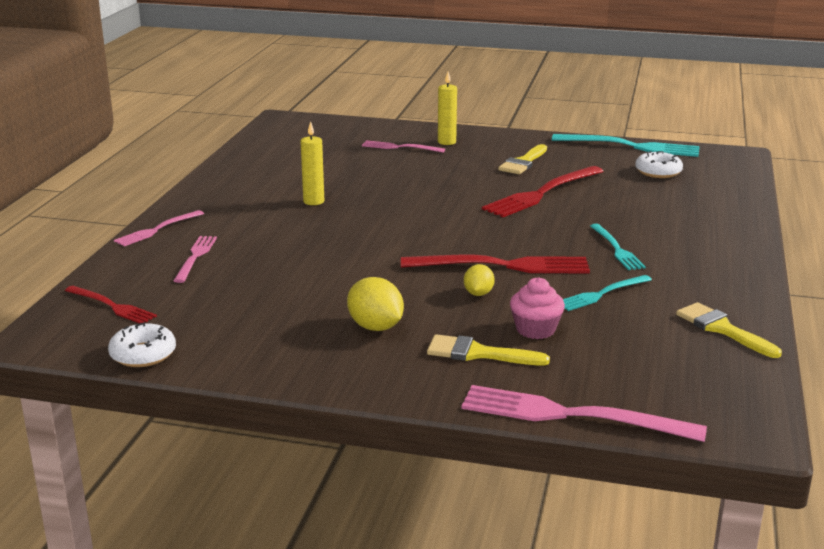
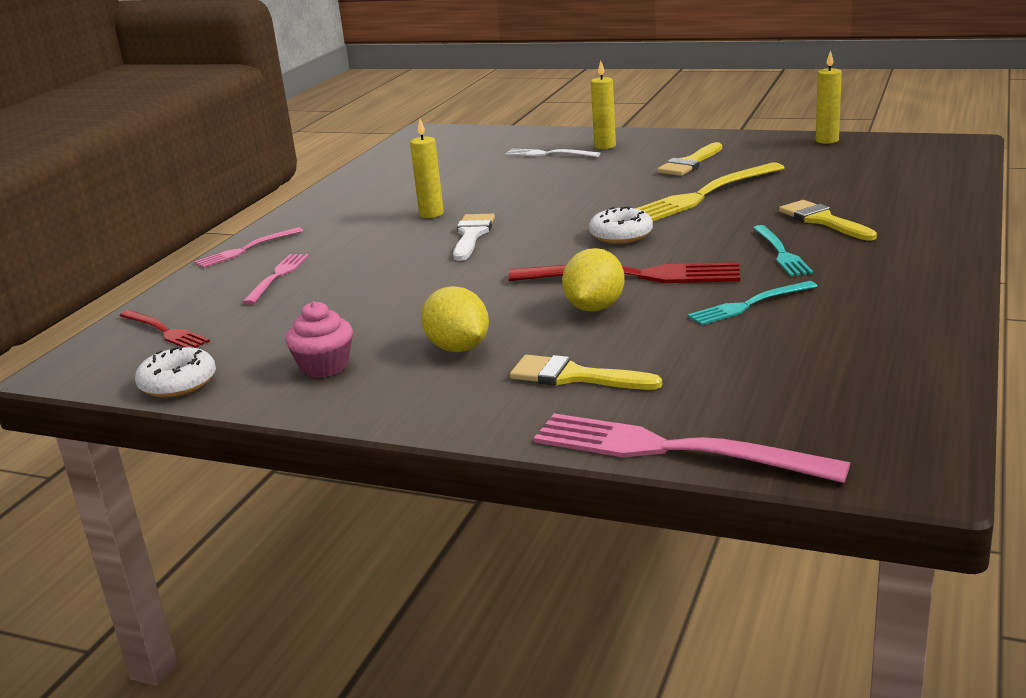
camera: 10 degrees right, 0 degrees up
(355, 223) = (472, 235): none -> white brush
(399, 147) = (548, 154): pink fork -> white fork
(478, 293) = (594, 308): yellow lemon -> yellow lemon, size x1.61
(535, 329) = (654, 347): pink cupcake -> pink cupcake (324, 366)
(541, 193) = (703, 195): red fork -> yellow fork
(631, 146) = (827, 140): turquoise fork -> yellow candle
(658, 172) = (854, 166): white donut -> white donut (621, 235)
(722, 329) = (898, 342): yellow brush -> yellow brush (822, 220)

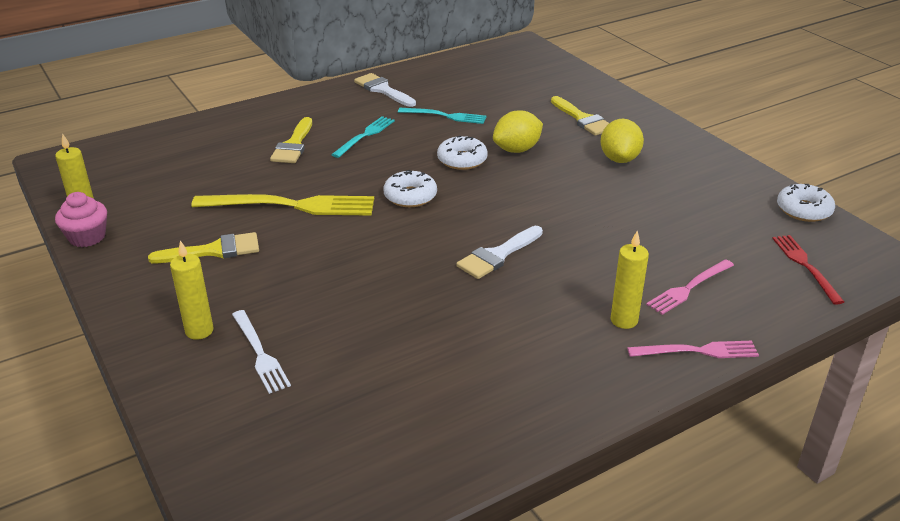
camera: 145 degrees left, 10 degrees up
(324, 366) = (704, 181): pink cupcake -> pink cupcake (87, 237)
(431, 214) = (492, 307): yellow candle -> yellow candle (624, 320)
(634, 276) = (462, 160): red fork -> white donut
(672, 450) = (587, 78): pink fork -> none
(897, 298) = (382, 90): none -> white brush

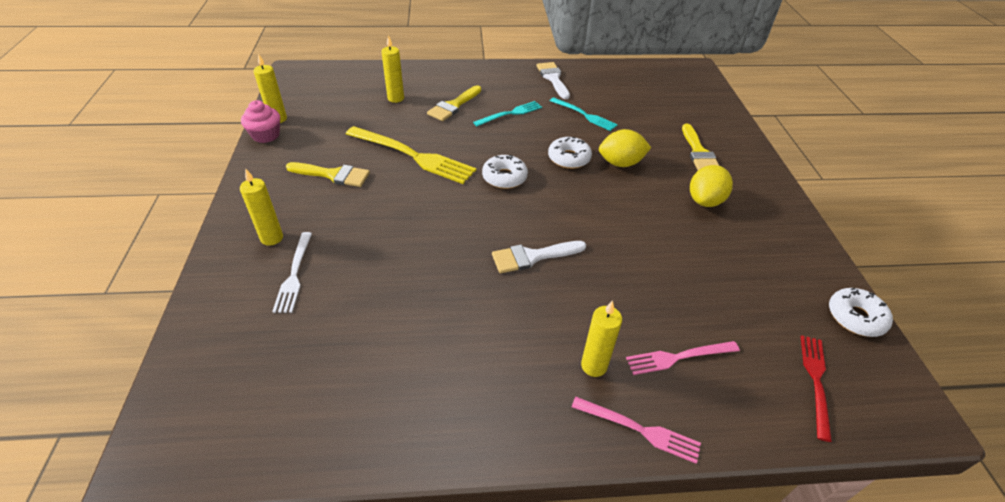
camera: 25 degrees right, 10 degrees up
(217, 156) = (395, 98): none -> yellow candle

